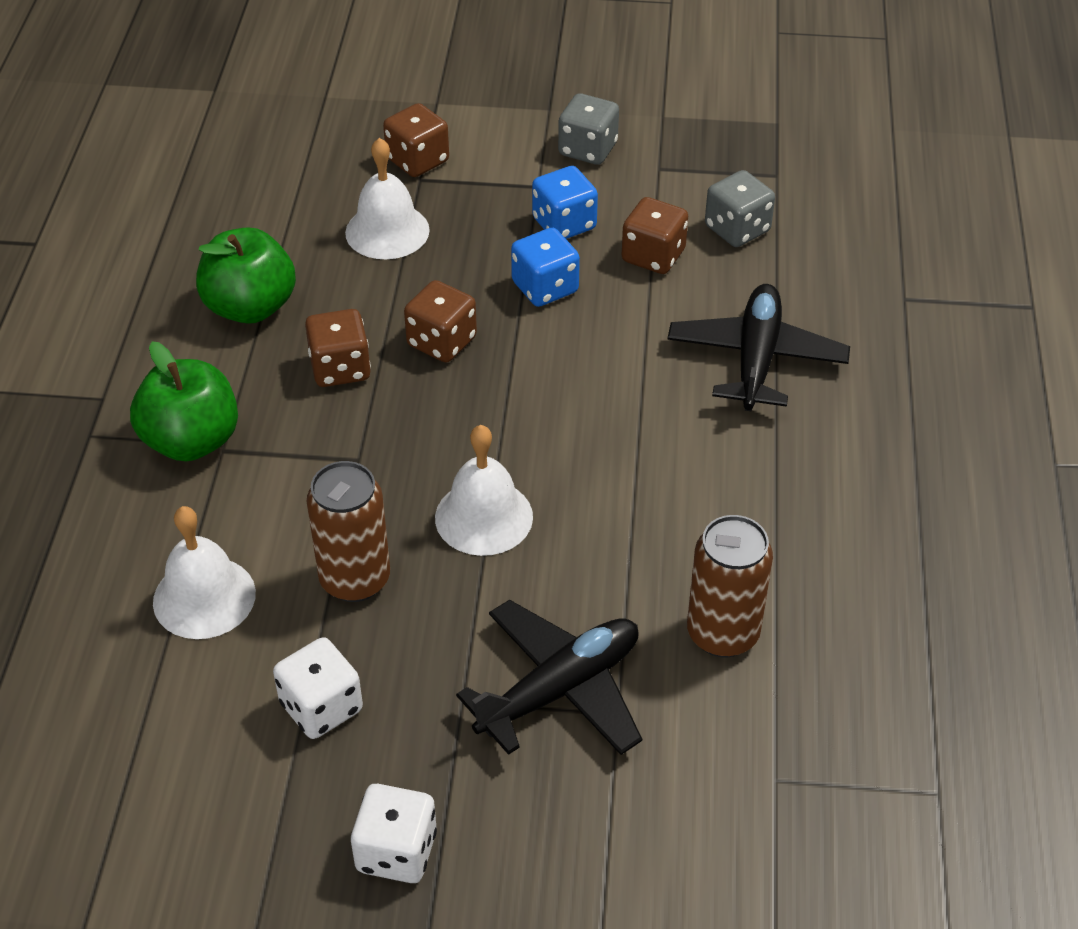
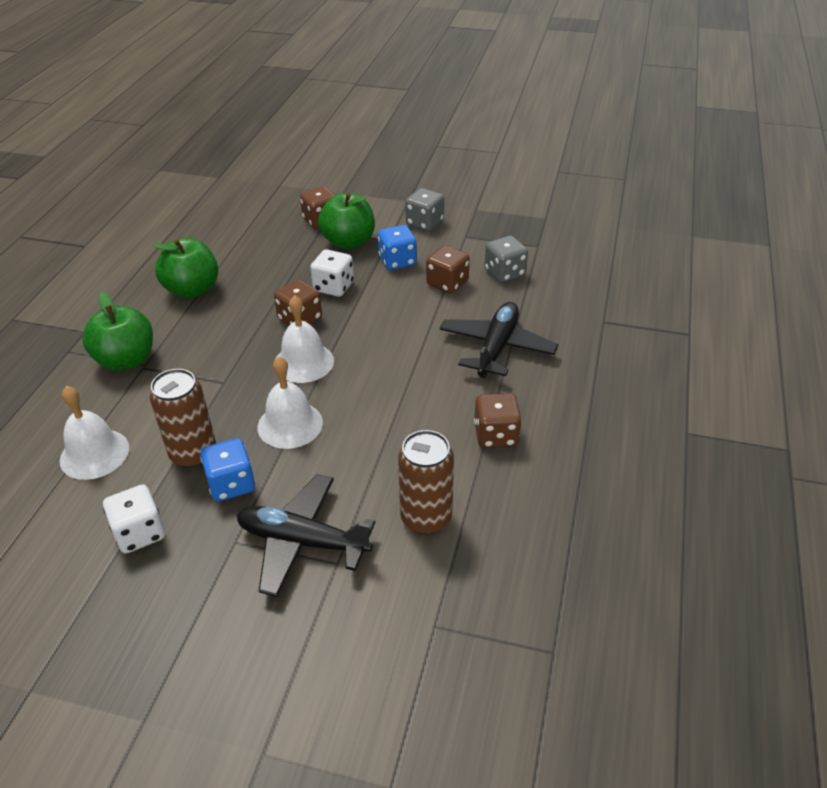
camera: 10 degrees right, 5 degrees down
(340, 368) = (232, 328): brown dice -> brown dice (496, 435)
(387, 231) = (289, 256): white bell -> white bell (304, 362)
(396, 851) = (151, 640): white dice -> white dice (333, 287)
(475, 196) = (348, 242): none -> green apple
(545, 287) = (374, 295): blue dice -> blue dice (231, 484)
(560, 689) = (302, 542): black plane -> black plane turned 135 degrees counterclockwise

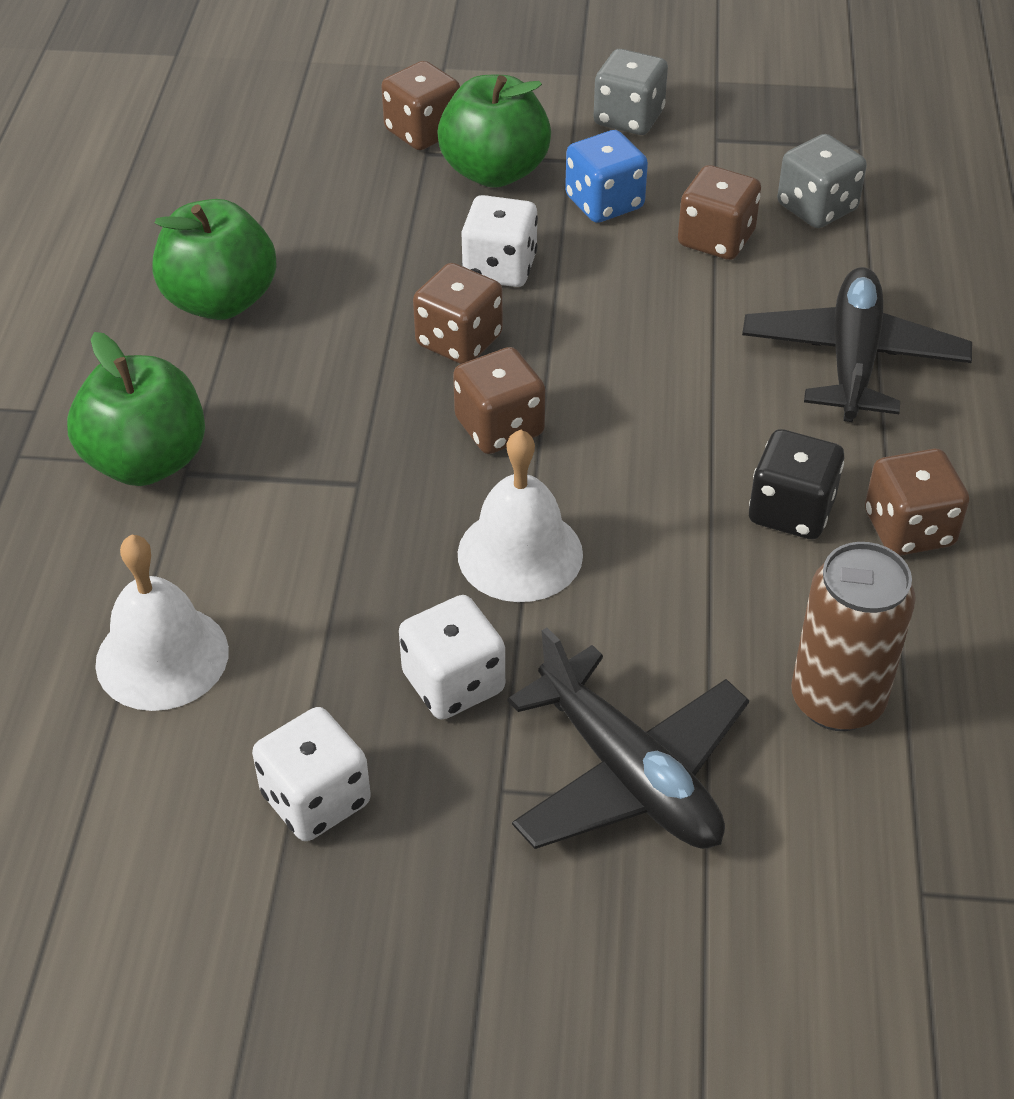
camera: 10 degrees left, 5 degrees up
(193, 454) = (357, 633): brown can -> none
(231, 484) = (453, 683): blue dice -> white dice
(302, 542) = (629, 774): black plane -> black plane turned 135 degrees counterclockwise
(304, 362) = (499, 427): white bell -> brown dice
(437, 419) = (791, 511): none -> black dice

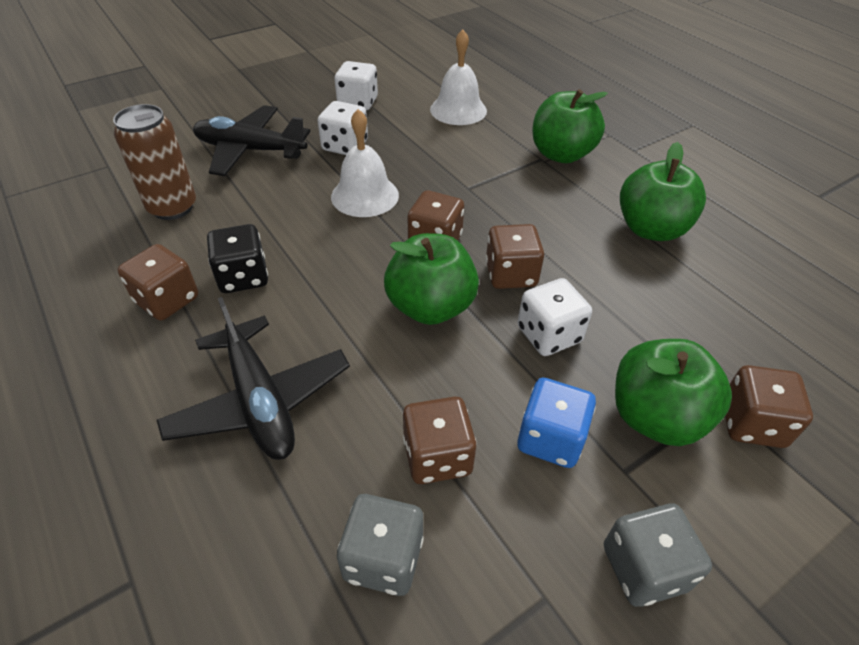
camera: 140 degrees right, 0 degrees up
(591, 355) = (430, 307): none -> green apple

